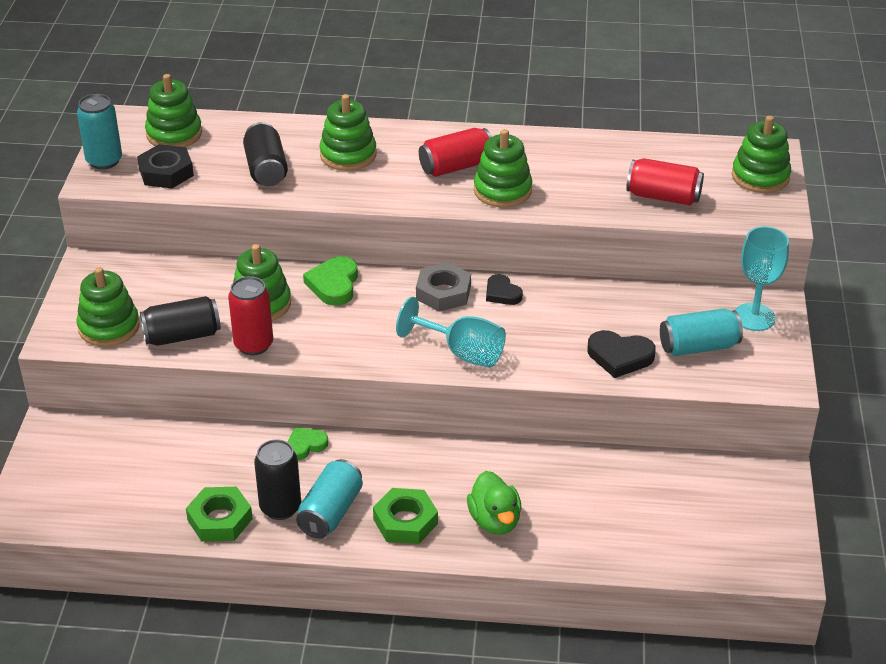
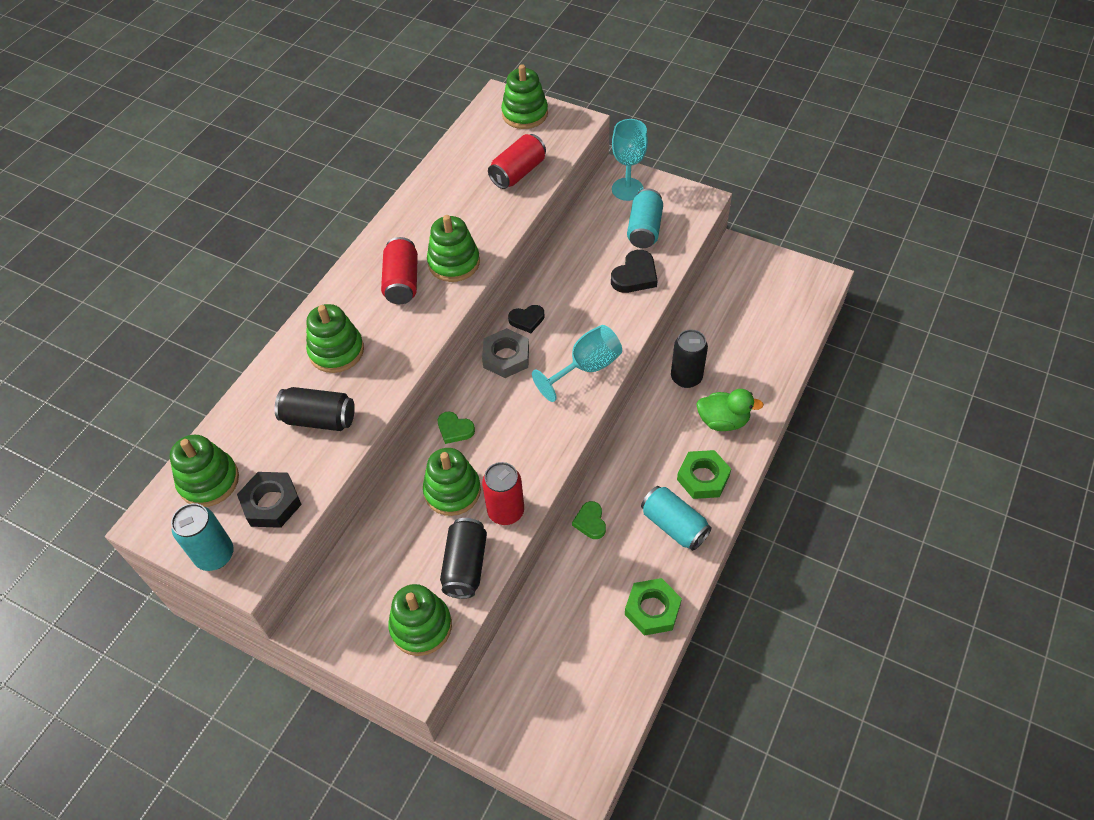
camera: 65 degrees left, 15 degrees up
(280, 507) = (655, 560): black can -> black can (686, 377)
(334, 284) = (455, 429): green heart -> green heart, size x0.66

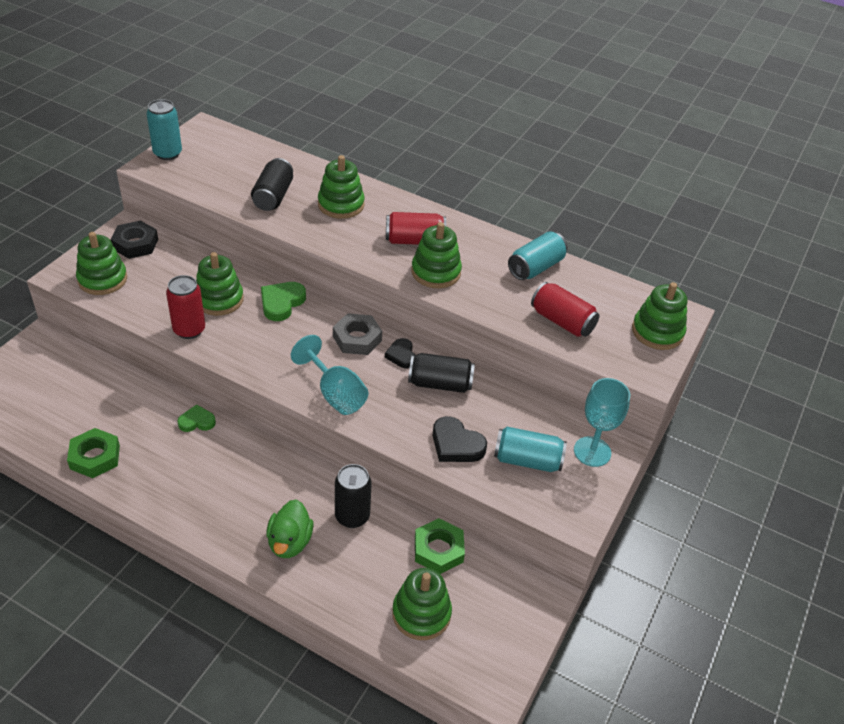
camera: 85 degrees right, 10 degrees down
(209, 481) = (231, 149): green stacking toy -> green stacking toy (421, 613)
(271, 503) = (202, 176): black nut -> black nut (135, 244)
(455, 429) = (281, 303): green heart -> green heart, size x1.51
(465, 566) = (146, 304): black can -> black can (440, 384)
(674, 525) = (175, 483): turquoise can -> turquoise can (535, 267)
(703, 478) = (223, 514): green nut -> green nut (438, 550)

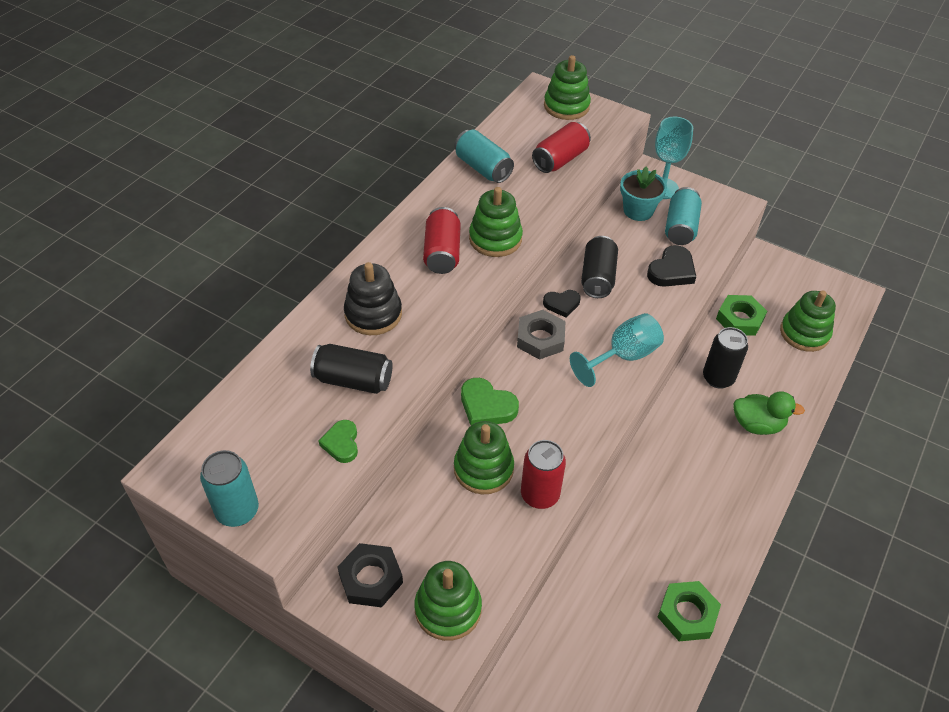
camera: 85 degrees left, 5 degrees up
(197, 421) = (620, 516): green heart -> green heart (341, 443)
(341, 205) = (373, 314): green stacking toy -> black stacking toy
(548, 425) = (638, 210): none -> turquoise flower pot

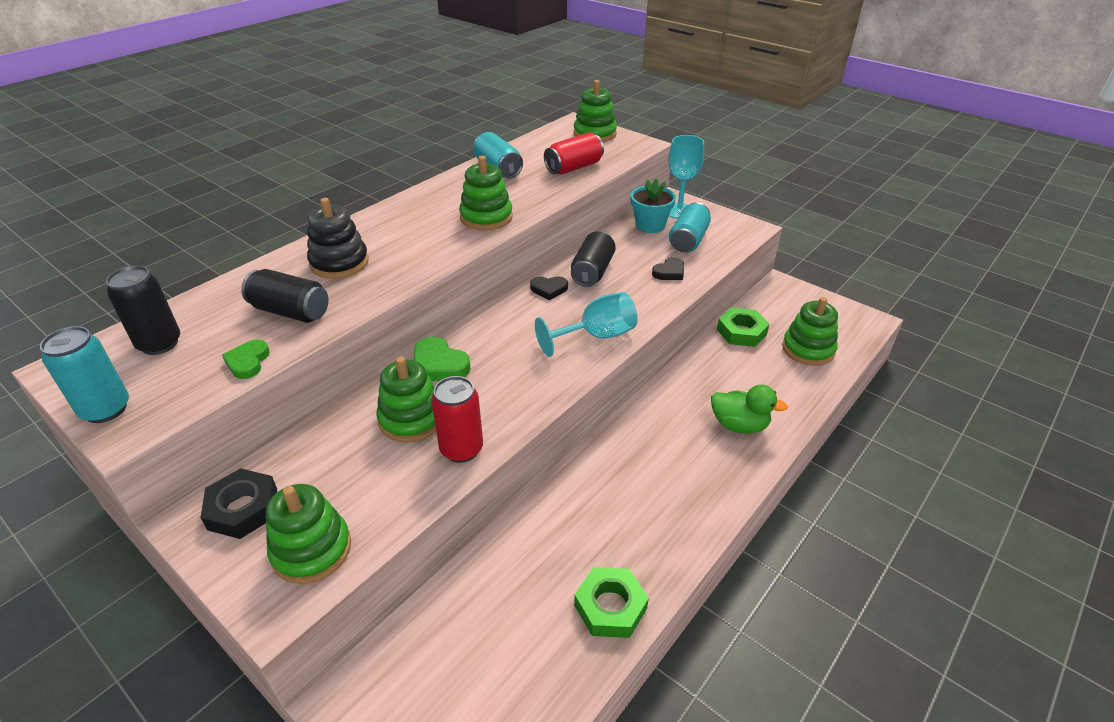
camera: 10 degrees right, 10 degrees down
(442, 253) = (430, 223): red can -> none
(540, 339) = (516, 314): grey nut -> none
(672, 271) = (669, 272): black heart -> black heart, size x0.66
(718, 378) = (706, 379): black can -> black can (159, 344)

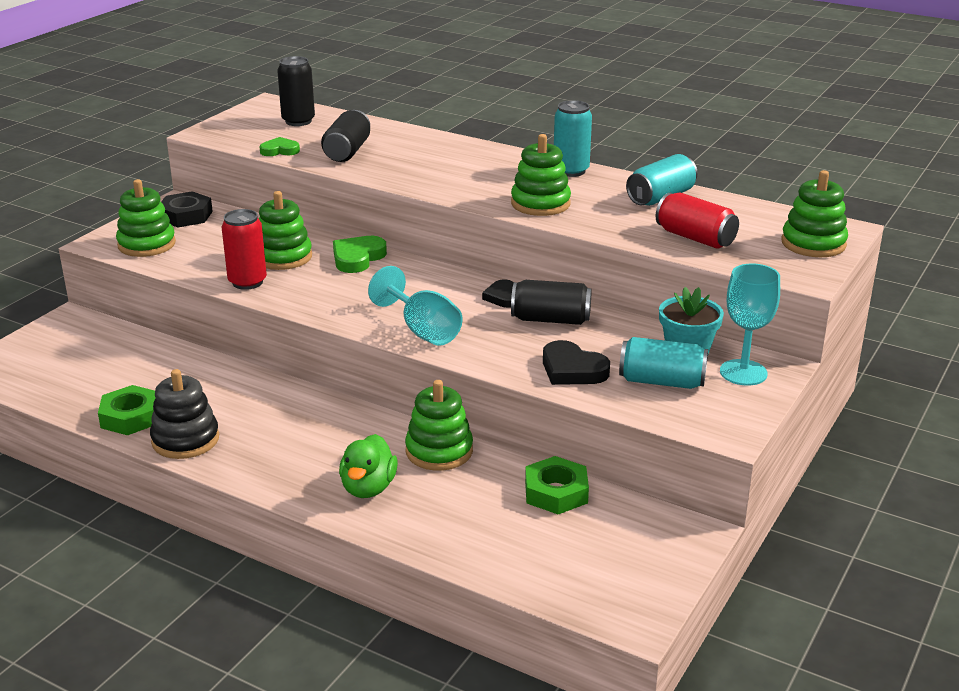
camera: 80 degrees right, 10 degrees down
(106, 409) = (225, 123): turquoise can -> turquoise can (571, 171)
(339, 263) = (426, 155): black stacking toy -> black stacking toy (185, 440)
(669, 272) = (572, 369): black heart -> black heart, size x1.51
(808, 349) = (536, 551): green stacking toy -> green stacking toy (439, 451)

